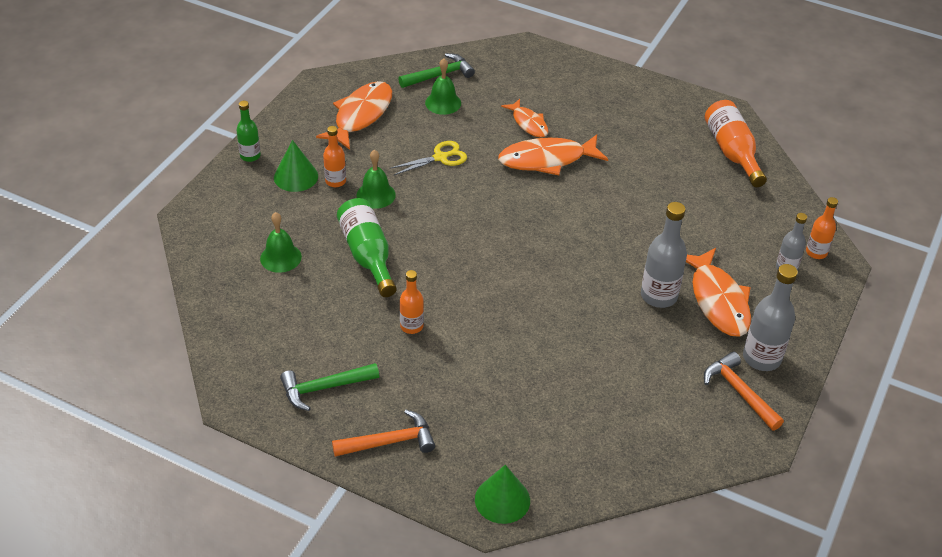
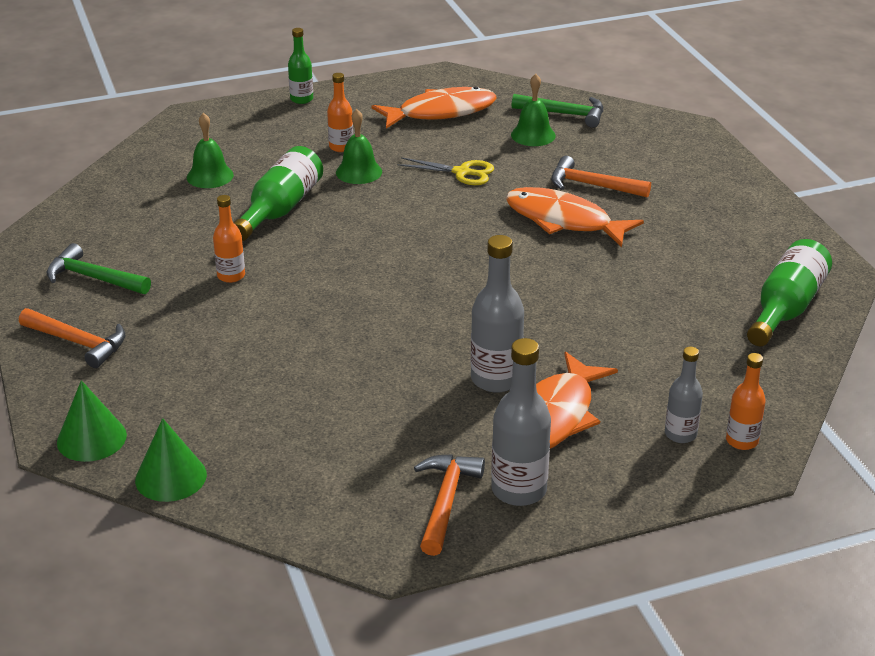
camera: 45 degrees right, 10 degrees down
(296, 176) = (314, 129): green cone -> green cone (171, 477)
(528, 123) = (592, 185): orange fish -> orange hammer
(732, 152) = (786, 308): orange bottle -> green bottle

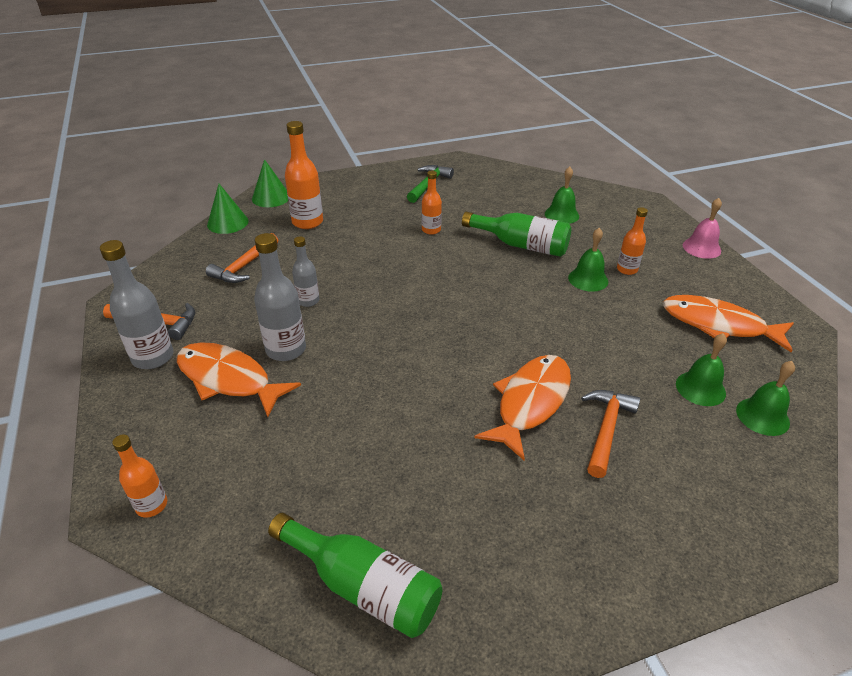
camera: 90 degrees right, 5 degrees up
(78, 342) = (361, 186): orange hammer -> orange hammer (244, 266)
(186, 390) = (307, 222): none -> orange bottle
(301, 99) = (701, 248): green bottle -> pink bell
(441, 112) = (719, 325): orange fish -> orange fish turned 135 degrees clockwise
(462, 172) = (605, 337): yellow scissors -> none
(564, 114) = (762, 416): green hammer -> green bell
(680, 434) = (178, 459): grey bottle -> grey bottle (308, 301)

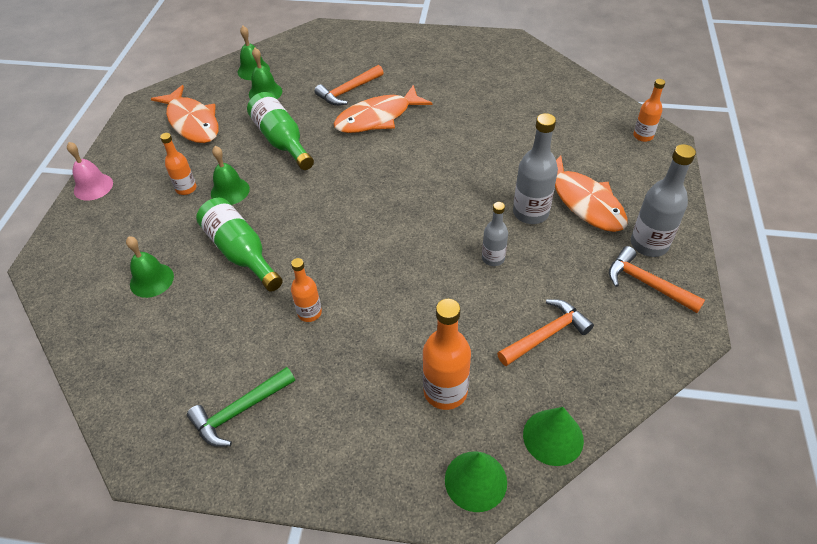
camera: 150 degrees left, 10 degrees up
(363, 586) = (531, 71): green bottle -> green bottle (281, 140)

